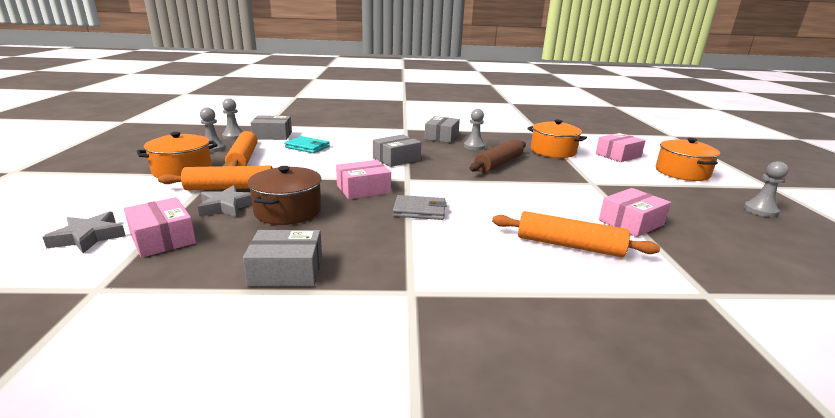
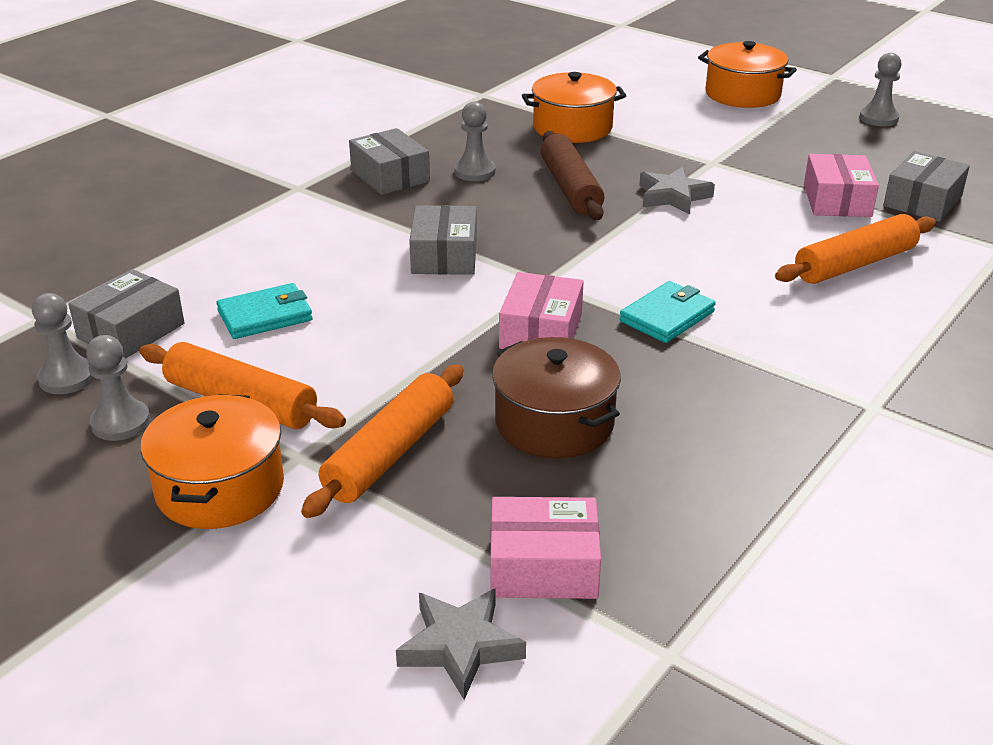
camera: 50 degrees left, 10 degrees up
(226, 206) = (472, 476): grey star -> grey star (673, 196)
(286, 271) = (750, 478): grey box -> grey box (922, 201)
(419, 210) = (667, 316): grey wallet -> turquoise wallet
(618, 155) = (643, 96): pink box -> none

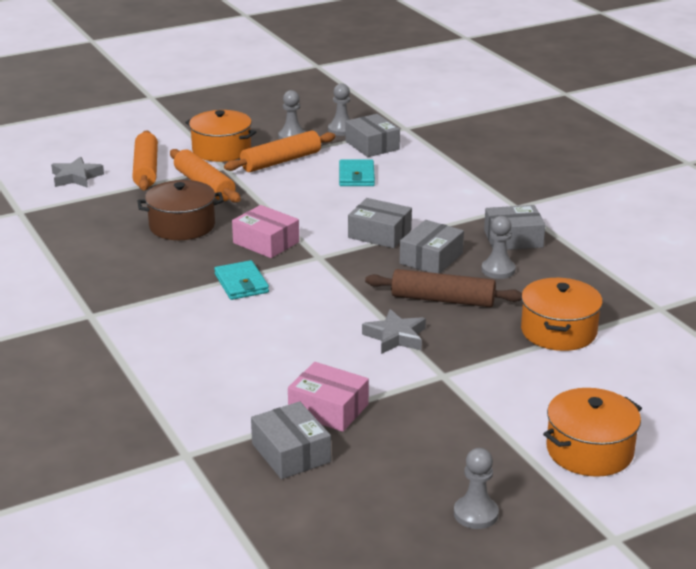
camera: 115 degrees right, 5 degrees down
(481, 211) = (431, 258): none -> grey box
(543, 566) = (94, 200): pink box -> none
(854, 264) = (232, 375): orange rolling pin -> orange rolling pin (146, 169)

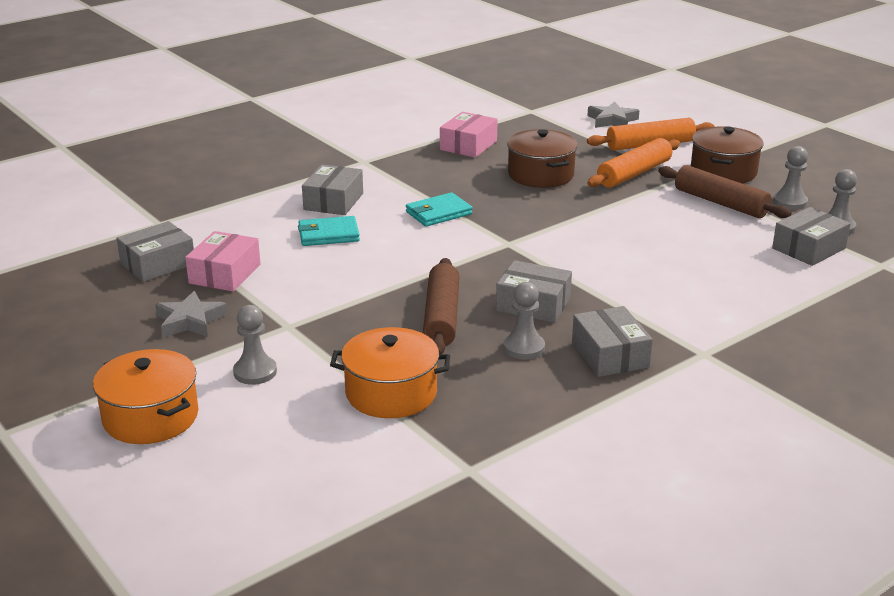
camera: 80 degrees right, 0 degrees up
(221, 150) = (723, 171): orange pot -> brown pot
(266, 242) = (526, 215): pink box -> pink box (468, 145)
(281, 161) = (720, 203): orange rolling pin -> brown rolling pin
(356, 176) = (714, 246): turquoise wallet -> turquoise wallet (328, 234)
(379, 234) = (576, 271): grey box -> grey box (333, 201)
(395, 337) = (357, 296): grey star -> grey star (190, 321)
(475, 514) = (56, 355): grey pawn -> grey pawn (255, 372)

